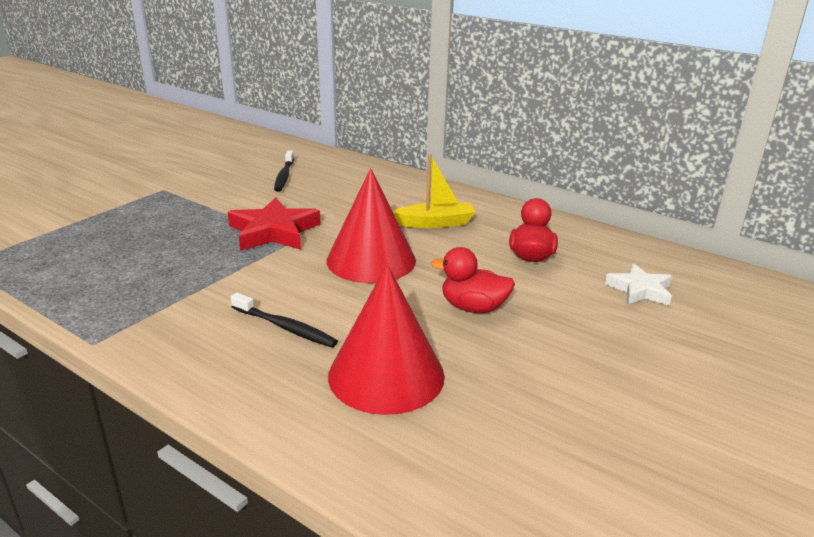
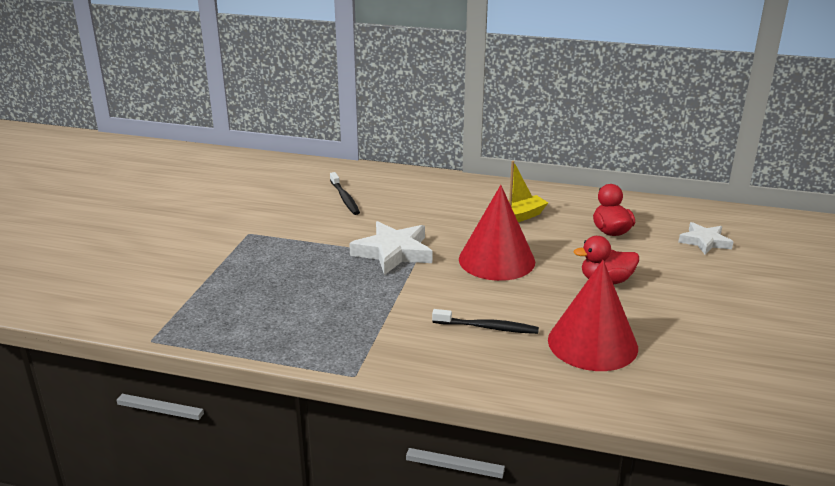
camera: 20 degrees left, 0 degrees up
(274, 231) = (393, 252): red star -> white star

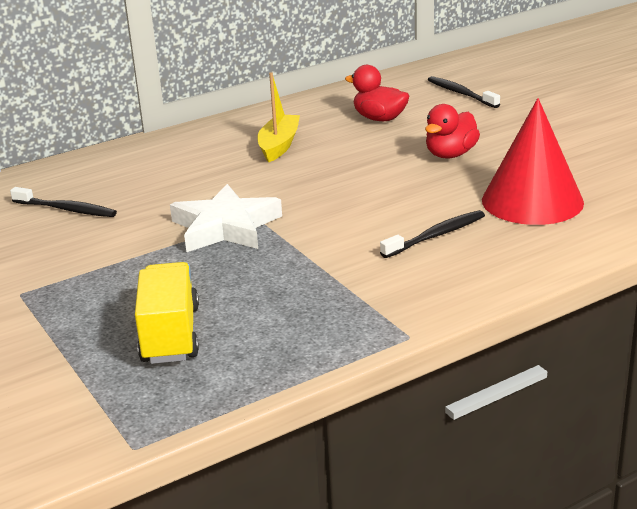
camera: 45 degrees left, 0 degrees up
(262, 296) = (171, 335): none -> yellow truck
(496, 260) = (334, 184): red cone -> none
(704, 241) = (461, 93): white star -> black toothbrush

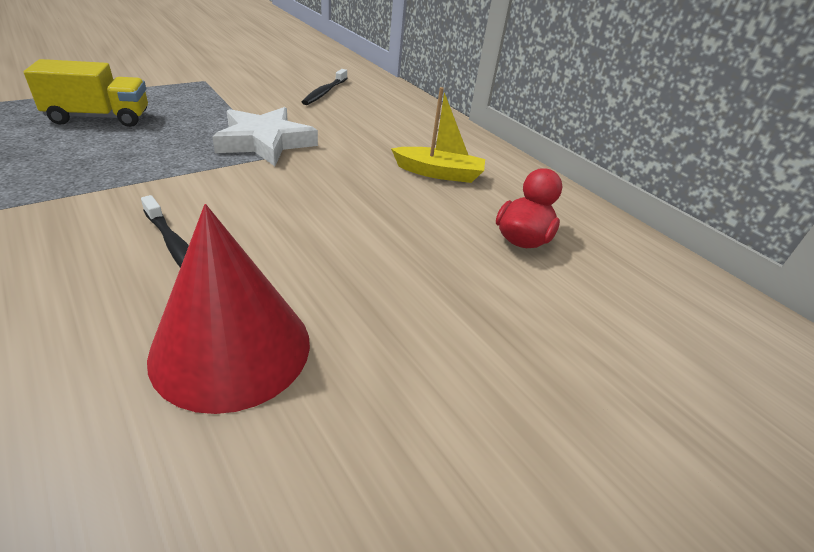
camera: 80 degrees right, 10 degrees up
(450, 154) = (407, 286): red duck -> none
(461, 93) = (640, 322): black toothbrush -> none

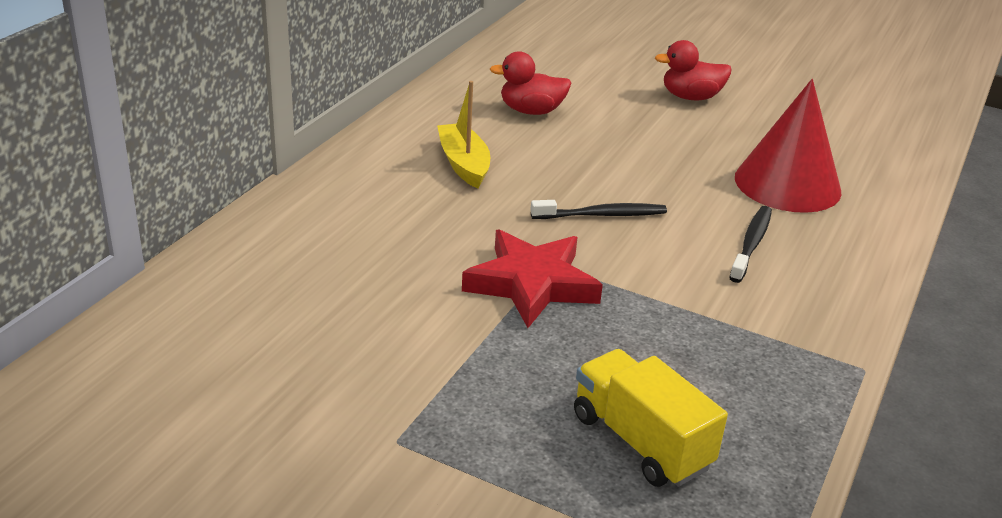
camera: 115 degrees left, 5 degrees down
(265, 142) = (531, 284): white star -> red star
(325, 92) = (309, 305): black toothbrush -> black toothbrush (601, 215)
(519, 395) = (691, 97): none -> red duck

